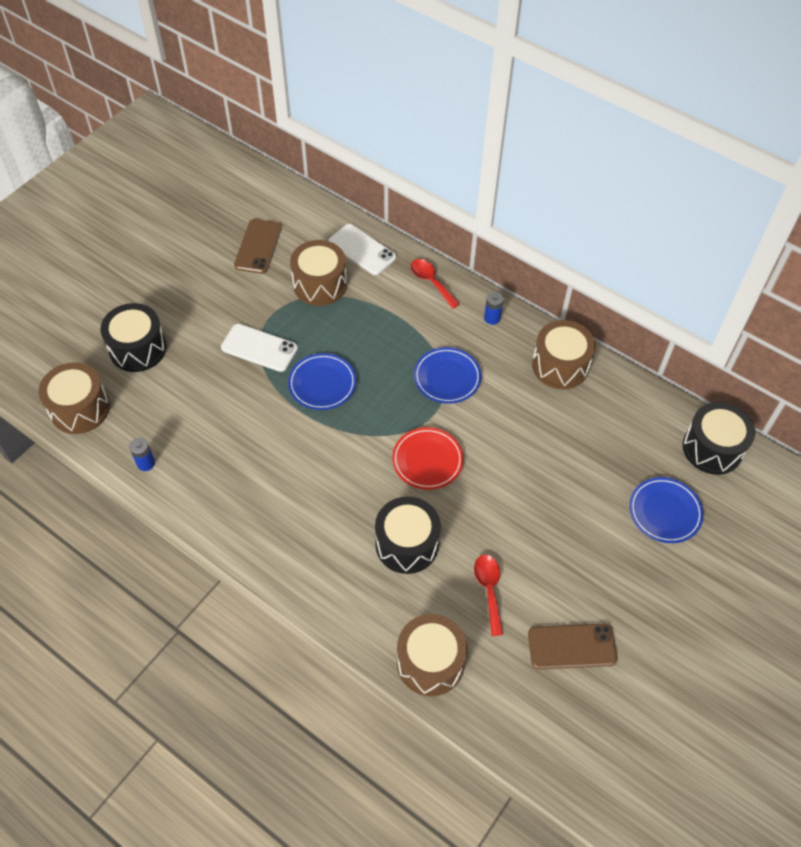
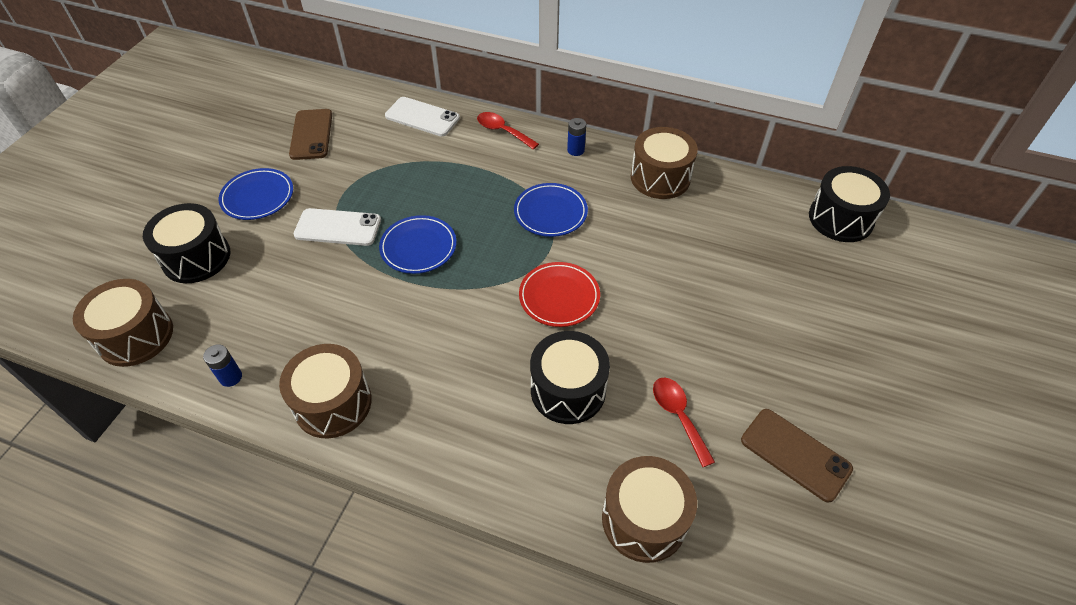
camera: 15 degrees left, 5 degrees down
(320, 284) = (387, 155): brown drum -> brown drum (333, 403)
(572, 647) = (795, 454): brown phone -> brown phone turned 60 degrees clockwise
(665, 512) = (825, 288): blue plate -> blue plate (258, 197)

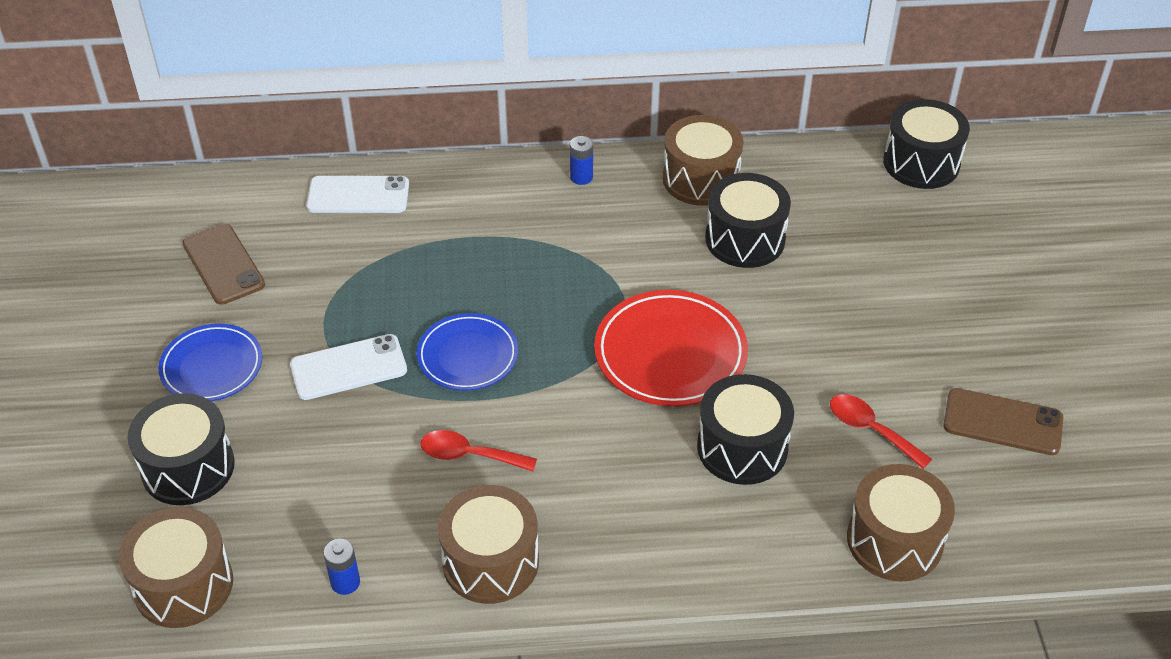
camera: 25 degrees left, 5 degrees down
(502, 131) = (475, 181): red spoon -> red spoon (469, 455)
(550, 213) = (599, 262): blue plate -> none
(559, 297) = (670, 353): red plate -> red plate, size x1.51
(667, 231) = (745, 239): none -> black drum

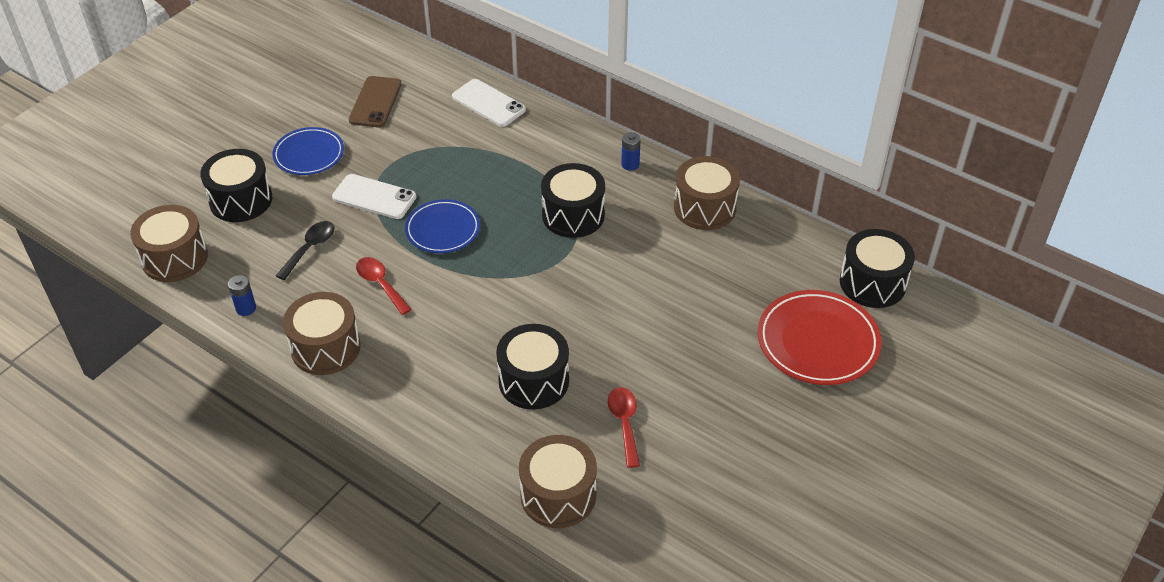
camera: 40 degrees right, 0 degrees up
(341, 468) = (310, 248): none -> black spoon
(670, 353) = (557, 300): red plate -> red plate (817, 342)
(745, 239) = (687, 261): black drum -> black drum (573, 215)
(1002, 422) = (717, 477): brown phone -> none

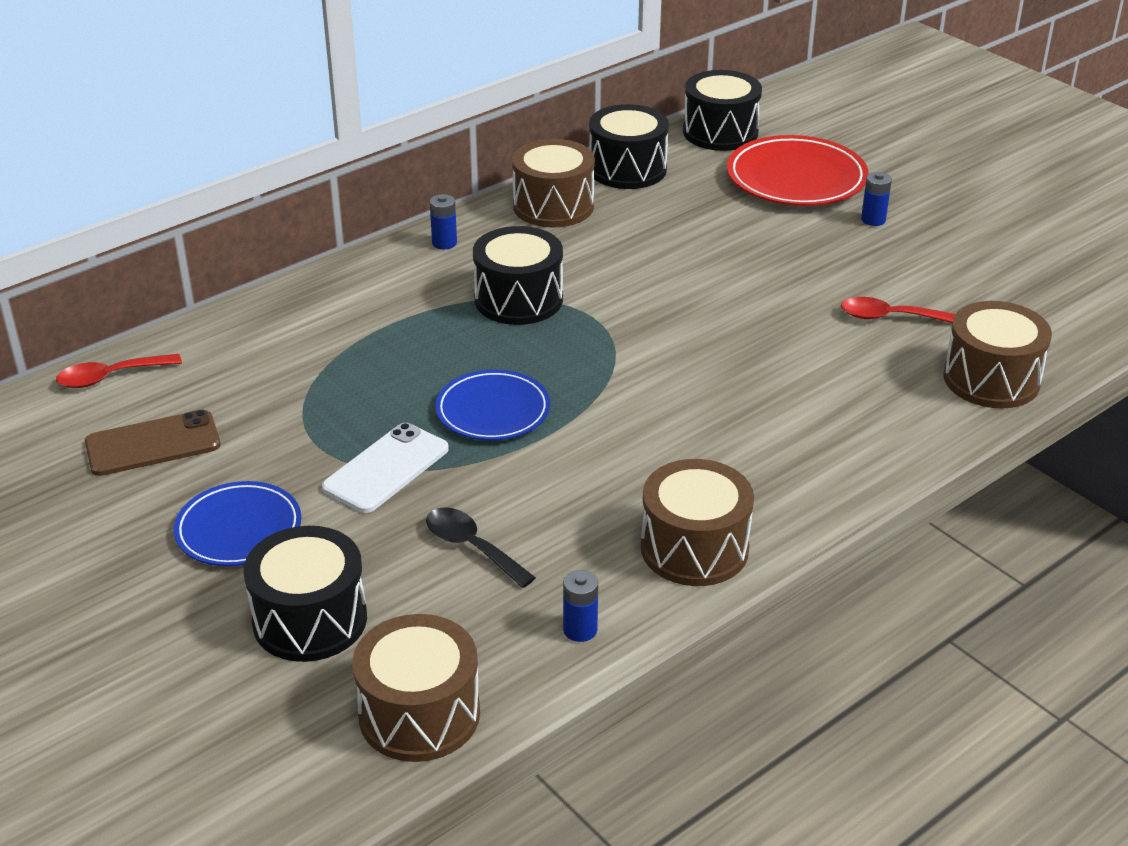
camera: 75 degrees left, 10 degrees down
(375, 102) = (153, 444): brown phone -> brown phone turned 45 degrees counterclockwise
(380, 284) = (581, 481): red spoon -> red spoon (110, 377)
(488, 103) = (237, 336): white phone -> none
(533, 381) = (806, 372): black drum -> black drum (627, 169)
(772, 400) = (873, 220): none -> blue battery

